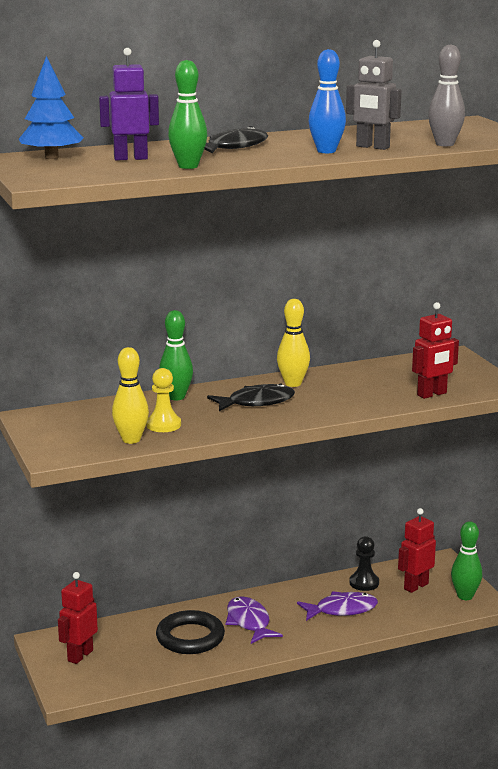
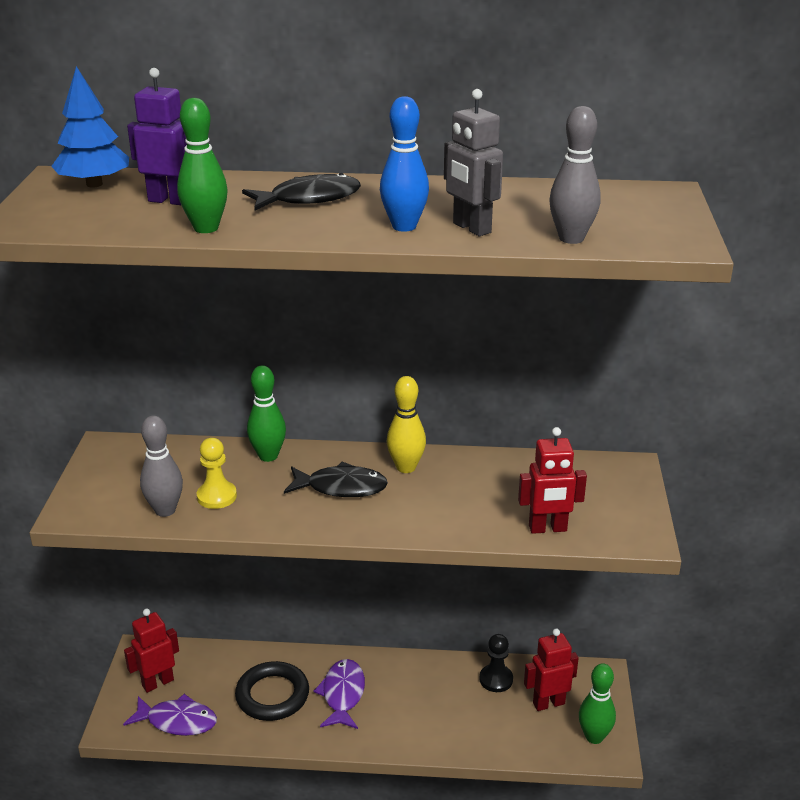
camera: 25 degrees right, 10 degrees up
(131, 440) = (165, 510): yellow bowling pin -> grey bowling pin
(342, 610) = (447, 710): purple fish -> purple fish (177, 721)

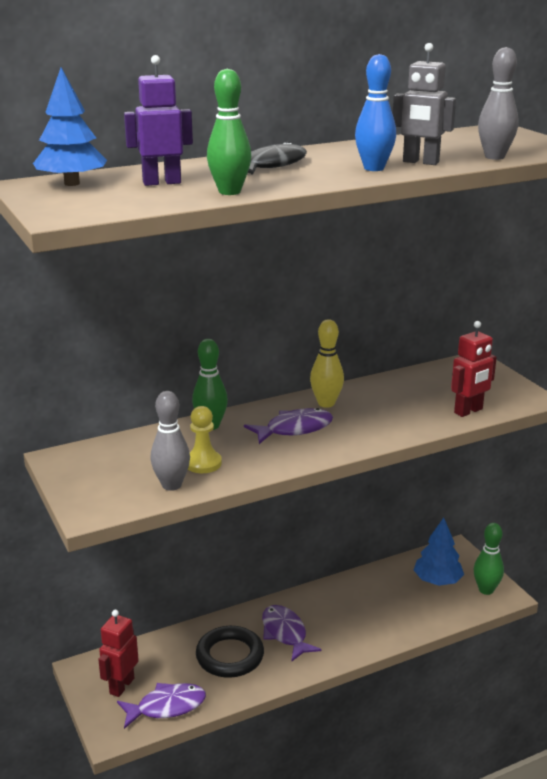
camera: 30 degrees left, 5 degrees down
(341, 487) = (294, 429): black fish -> purple fish
(496, 679) = (388, 579): black pawn -> none
(548, 703) = (437, 581): red robot -> blue tree

